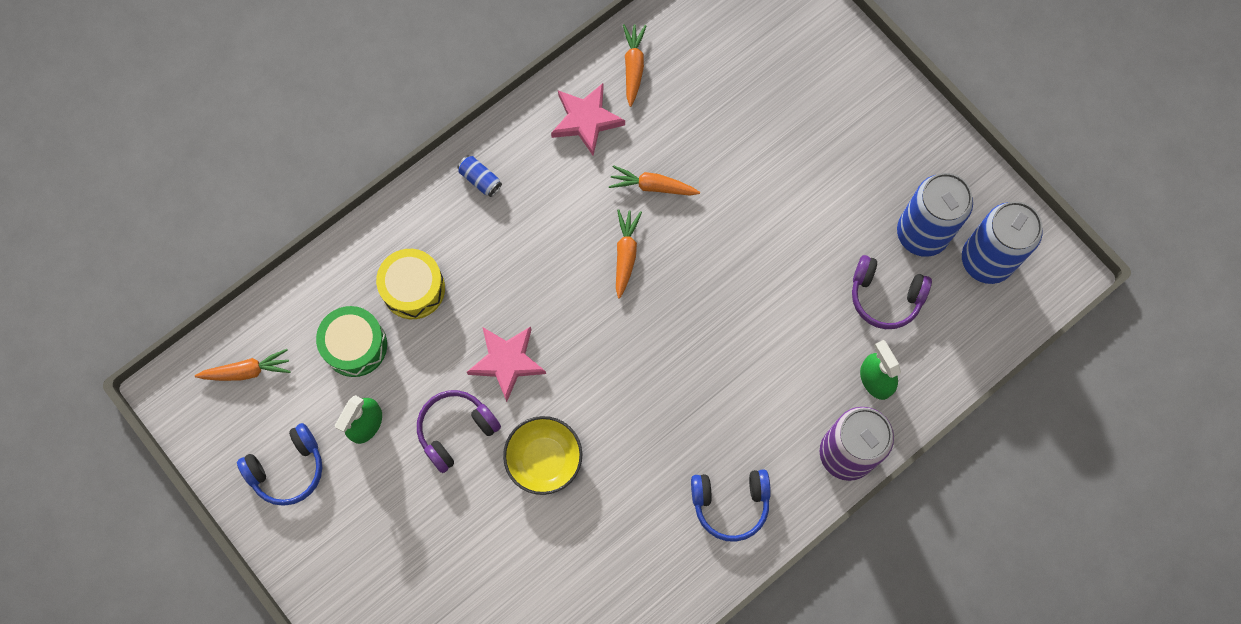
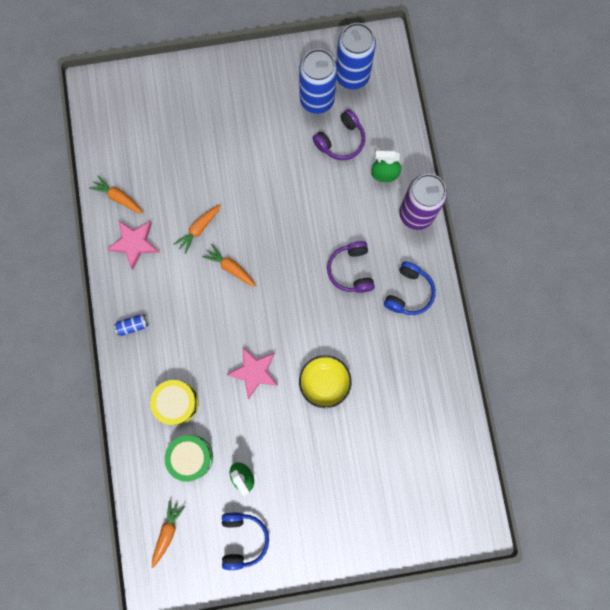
camera: 60 degrees left, 5 degrees up
(456, 430) = (278, 424): purple headphones -> purple headphones (351, 270)

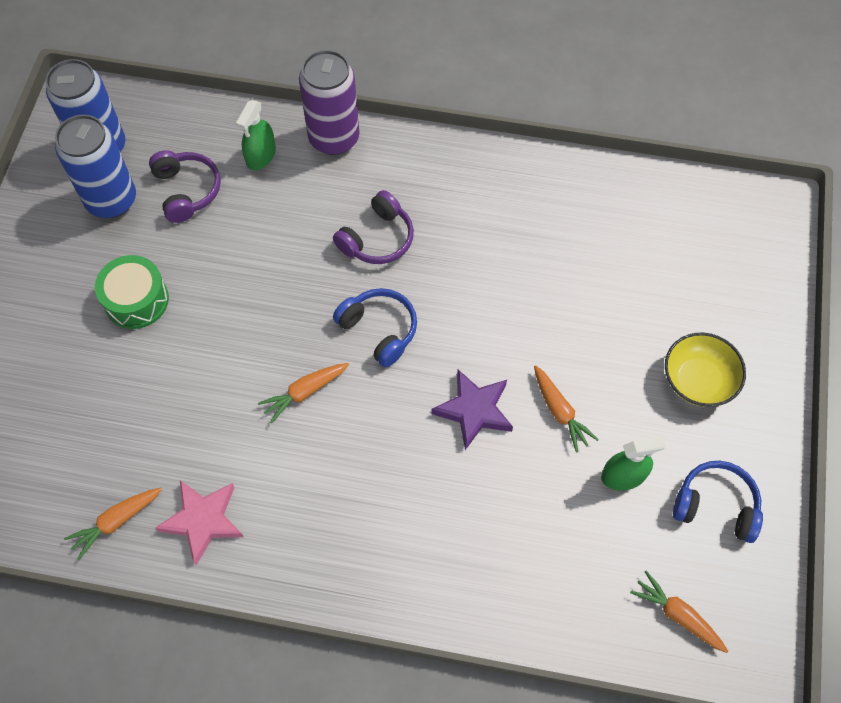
camera: 70 degrees left, 15 degrees down
(133, 326) = (334, 565): blue can -> none
(176, 403) = (481, 537): yellow drum -> none
(191, 457) = (572, 542): green drum -> green drum (136, 300)
(199, 229) = (225, 418): orange carrot -> orange carrot (560, 412)
(254, 372) = (474, 410): pink star -> purple star
(324, 382) = (523, 323): yellow bowl -> yellow bowl (698, 380)
(351, 270) = (377, 239): purple headphones -> purple headphones turned 60 degrees counterclockwise
(408, 292) = (437, 182): blue headphones -> blue headphones (379, 330)

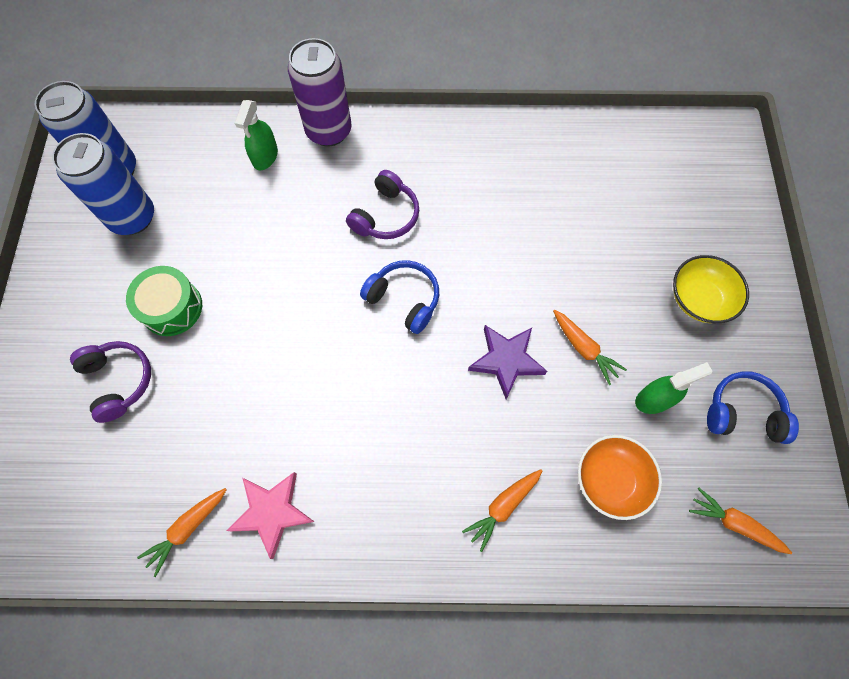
camera: 10 degrees left, 5 degrees up
(187, 191) = (202, 198): purple headphones -> purple headphones (119, 381)
(304, 392) = (346, 370): orange carrot -> orange carrot (503, 507)
(557, 549) = (610, 480): none -> orange bowl

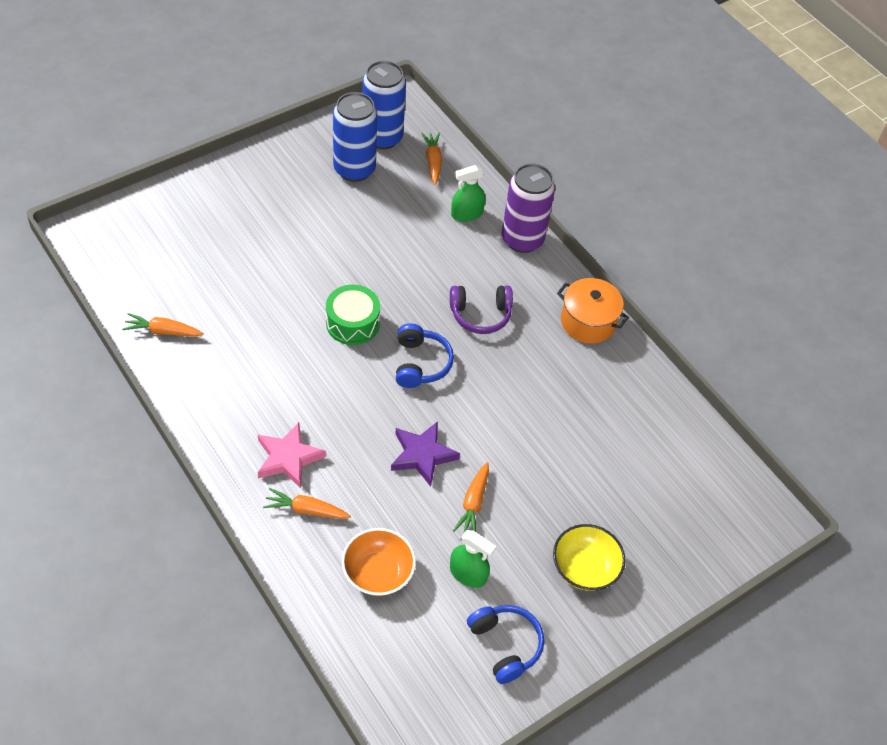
camera: 50 degrees right, 15 degrees down
(119, 381) = (233, 235): purple headphones -> none
(171, 307) = (306, 231): green drum -> green drum (352, 323)
(272, 512) = (206, 371): pink star -> pink star (288, 458)
(454, 138) = (588, 322): none -> orange pot
(734, 523) = (404, 678): orange carrot -> orange carrot (433, 161)

